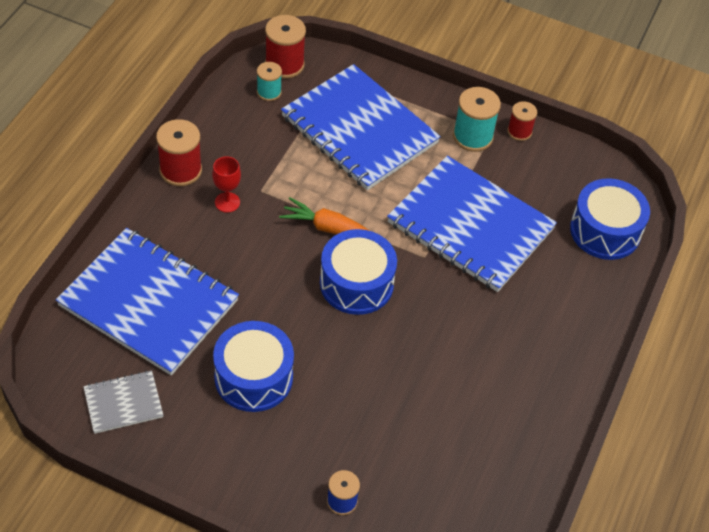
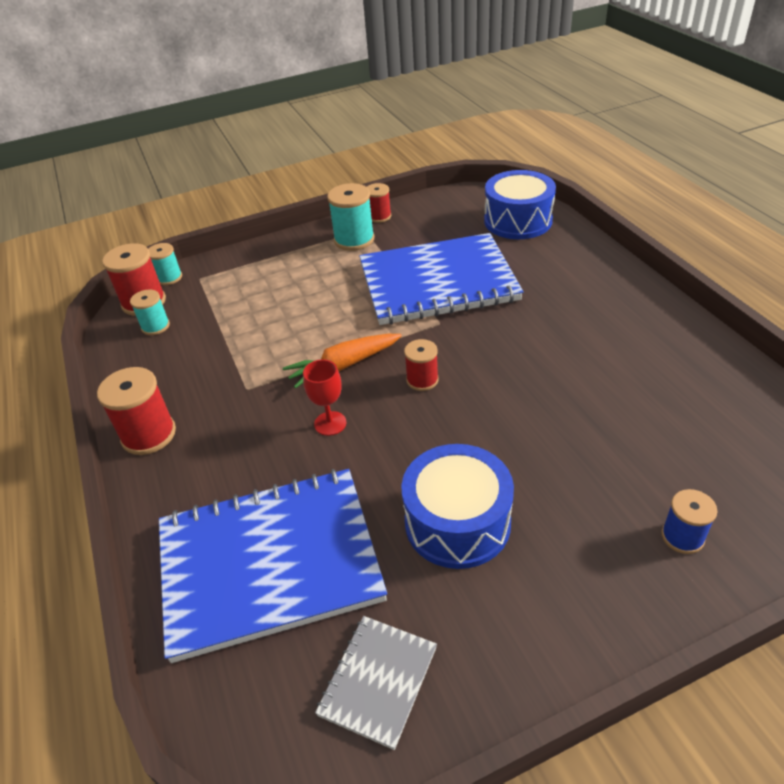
camera: 40 degrees left, 10 degrees down
(227, 202) = (228, 420): red goblet -> red goblet (330, 423)
(322, 57) = (169, 278): none -> turquoise spool
(356, 283) = (422, 380): blue drum -> red spool
(359, 130) = (267, 294): blue notebook -> none

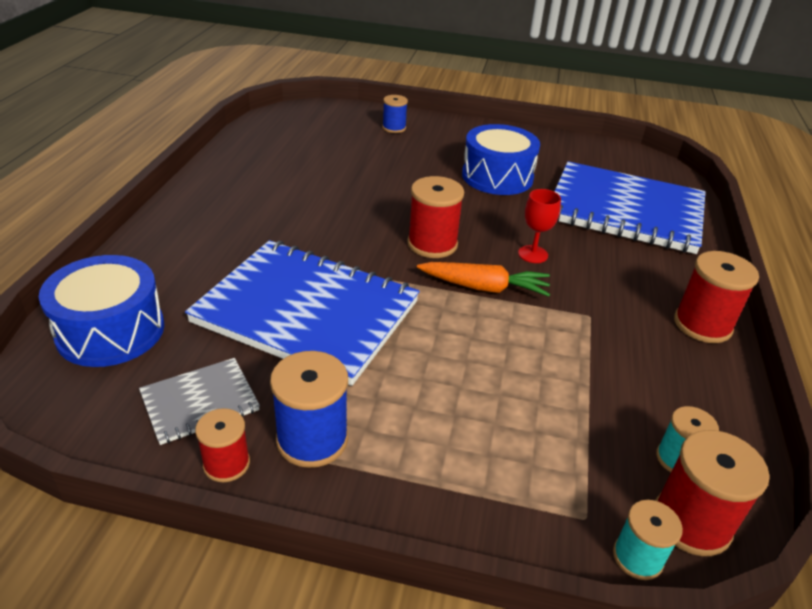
camera: 150 degrees left, 5 degrees down
(354, 240) = (312, 439): turquoise spool -> blue spool
(378, 681) = (590, 157): grey notebook -> grey notebook (200, 402)
(422, 380) = (432, 244): red spool -> red spool, size x1.62

